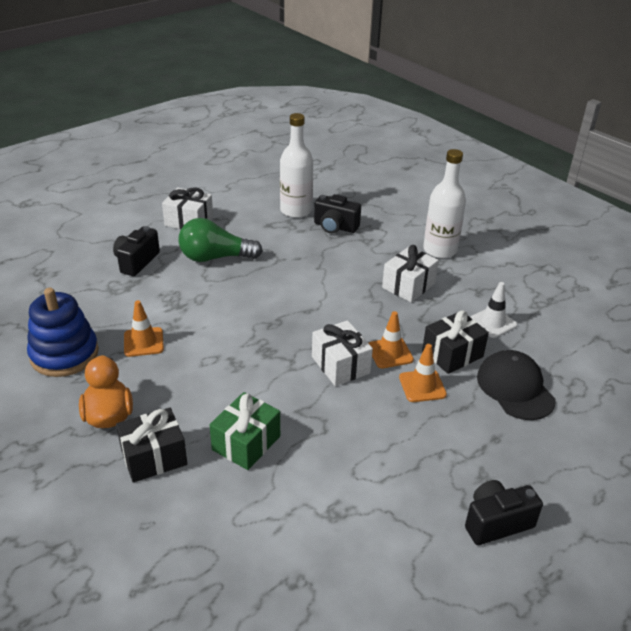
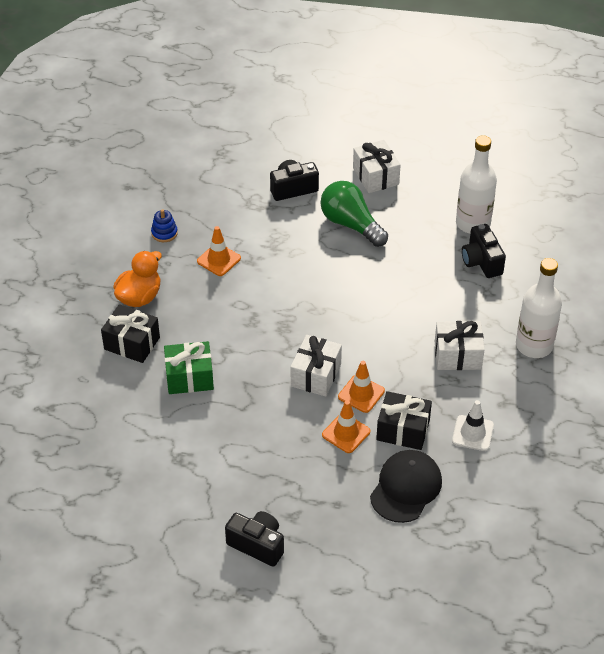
camera: 50 degrees right, 10 degrees up
(64, 354) = (164, 233): blue stacking toy -> blue stacking toy, size x0.46

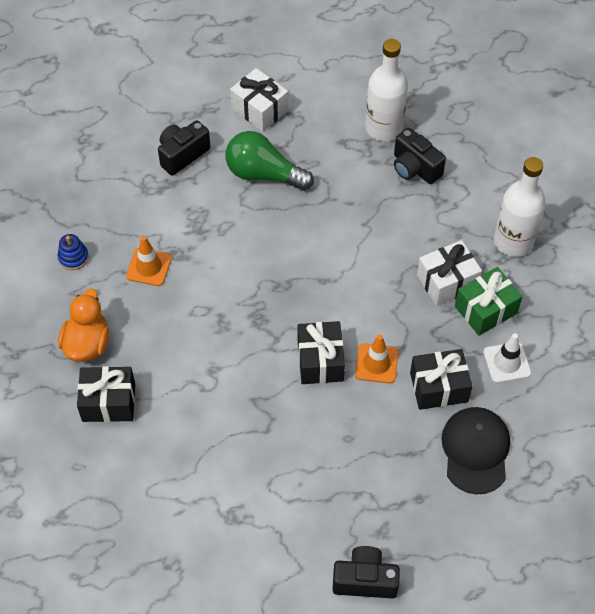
camera: 25 degrees left, 10 degrees up
(189, 377) = (192, 417): green gift -> green gift (486, 310)
(316, 375) = (320, 361): white gift -> black gift
(346, 433) = (385, 414): orange traffic cone -> none

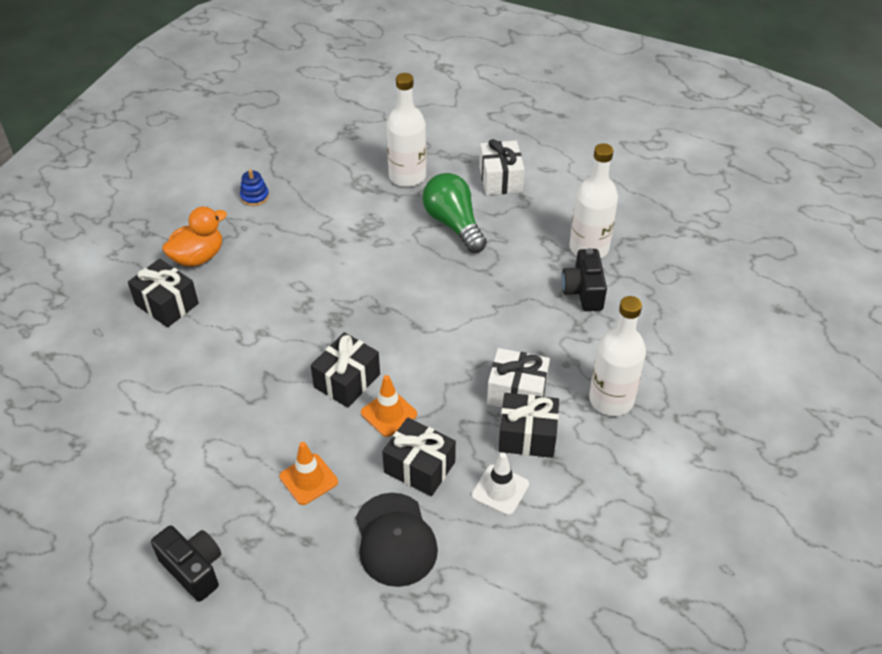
camera: 40 degrees right, 10 degrees down
(149, 267) = (298, 234): orange traffic cone -> orange traffic cone (308, 479)
(182, 155) = (407, 176): black camera -> white bottle
(475, 450) = (395, 539): black cap -> black cap turned 120 degrees clockwise
(486, 310) = (527, 436): green gift -> black gift

